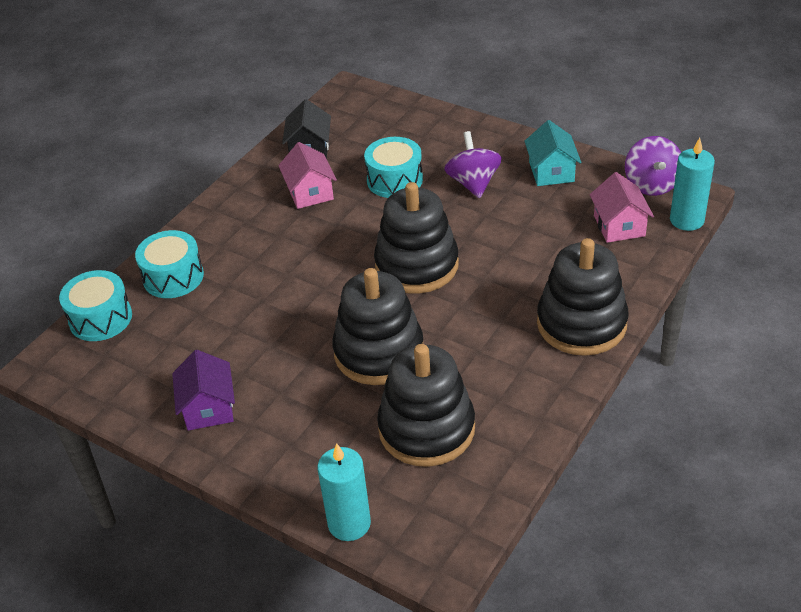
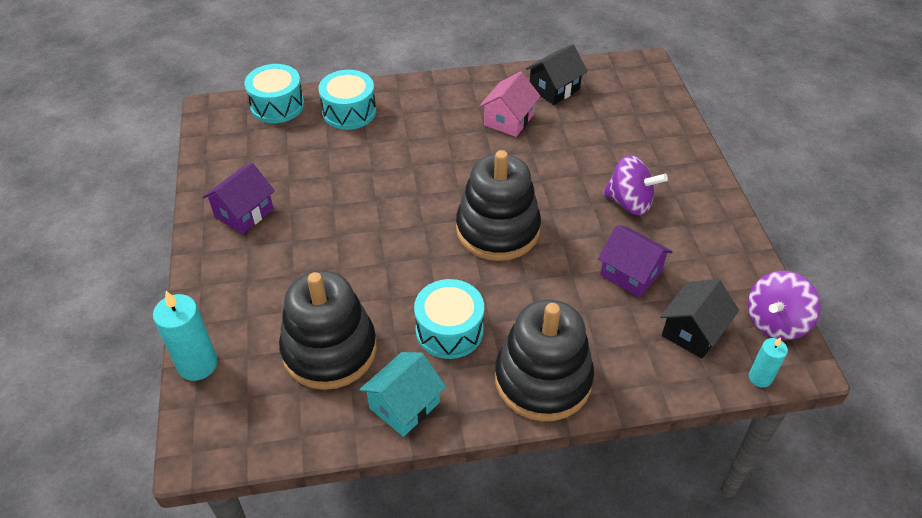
camera: 45 degrees right, 5 degrees up
(379, 352) = (383, 268): black stacking toy -> none
(394, 180) = (577, 155): turquoise drum -> turquoise drum (449, 330)
(473, 183) = (629, 203): purple spinning top -> purple spinning top turned 75 degrees clockwise
(538, 223) = (630, 273): none -> purple house
(551, 172) = (704, 242): turquoise house -> turquoise house (404, 405)
(619, 226) = (693, 331): pink house -> black house
(686, 220) = (760, 377): turquoise candle -> turquoise candle, size x0.58

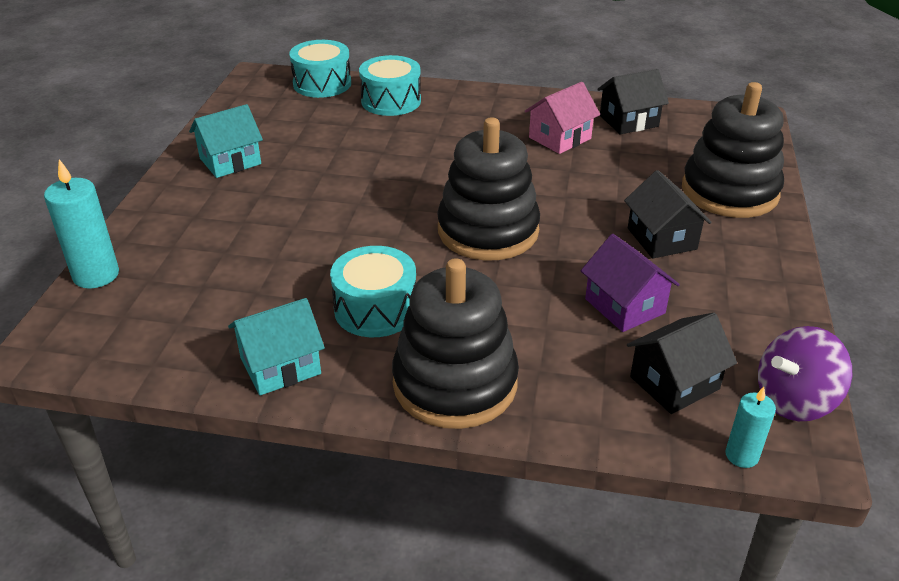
camera: 20 degrees right, 10 degrees down
(244, 213) = (230, 161): purple house -> turquoise house
(329, 350) = (235, 295): black stacking toy -> black stacking toy (729, 191)
(629, 203) = (661, 239): purple spinning top -> black house

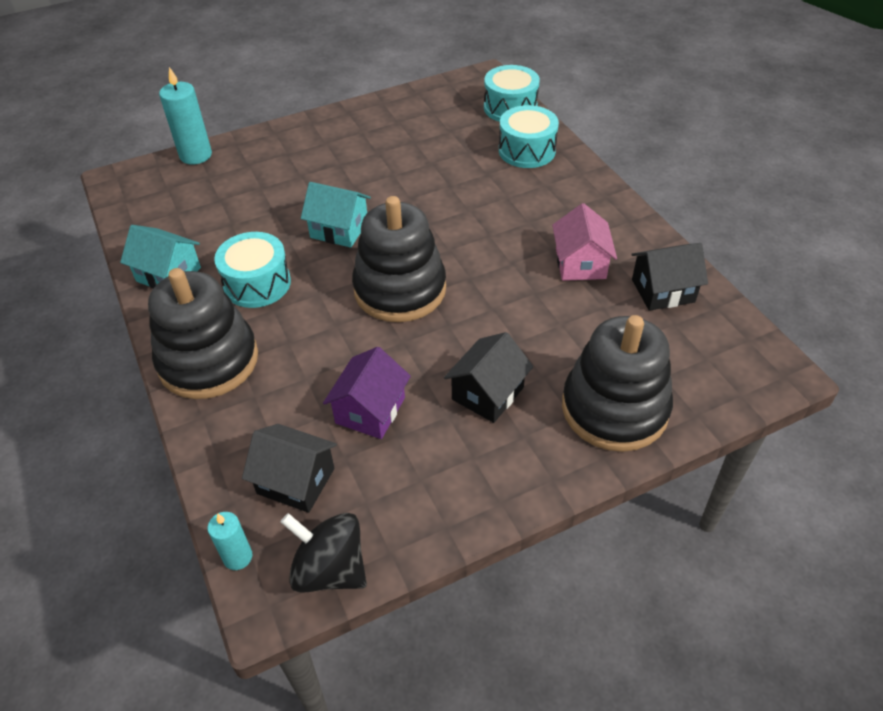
camera: 55 degrees right, 10 degrees up
(230, 161) = (363, 130): turquoise house -> turquoise house (339, 229)
(560, 138) = (580, 263): pink house -> pink house turned 75 degrees clockwise
(628, 121) = (663, 291): black house -> black house turned 45 degrees counterclockwise
(794, 400) = (330, 569): purple spinning top -> black spinning top

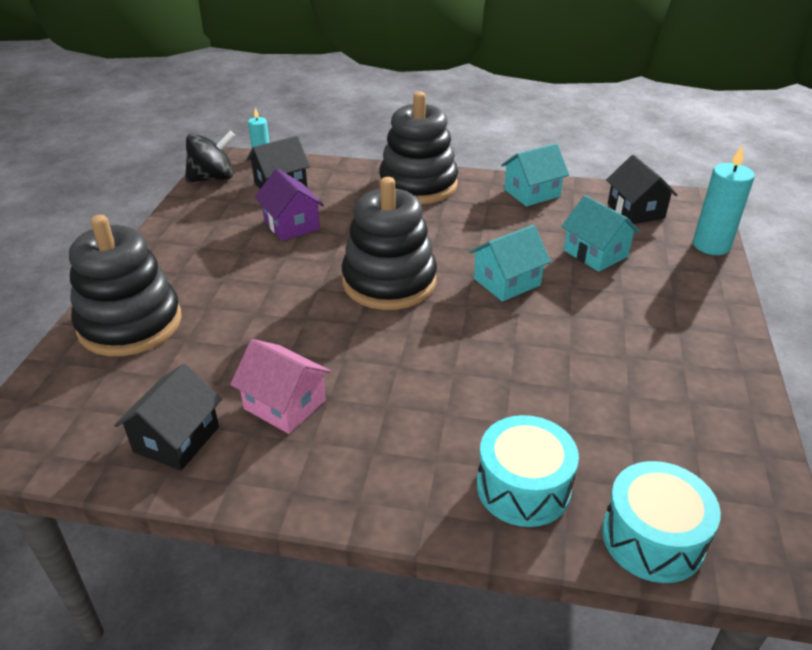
camera: 125 degrees right, 10 degrees down
(255, 202) = (595, 253): none -> turquoise house
(257, 283) = (478, 223): turquoise drum -> none
(487, 393) = (233, 275): black house -> black house (635, 211)

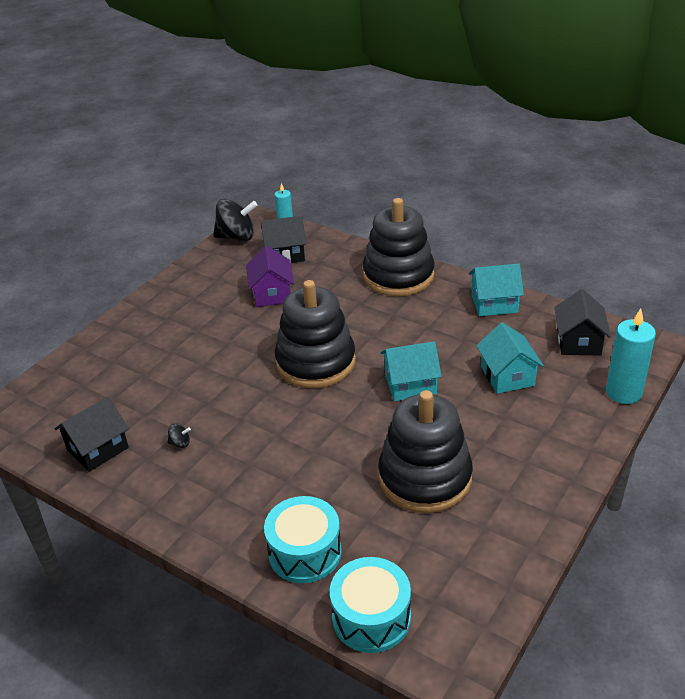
camera: 25 degrees right, 0 degrees up
(130, 324) = (112, 353): black stacking toy -> black stacking toy (425, 478)
(285, 404) = (180, 443): pink house -> black spinning top

